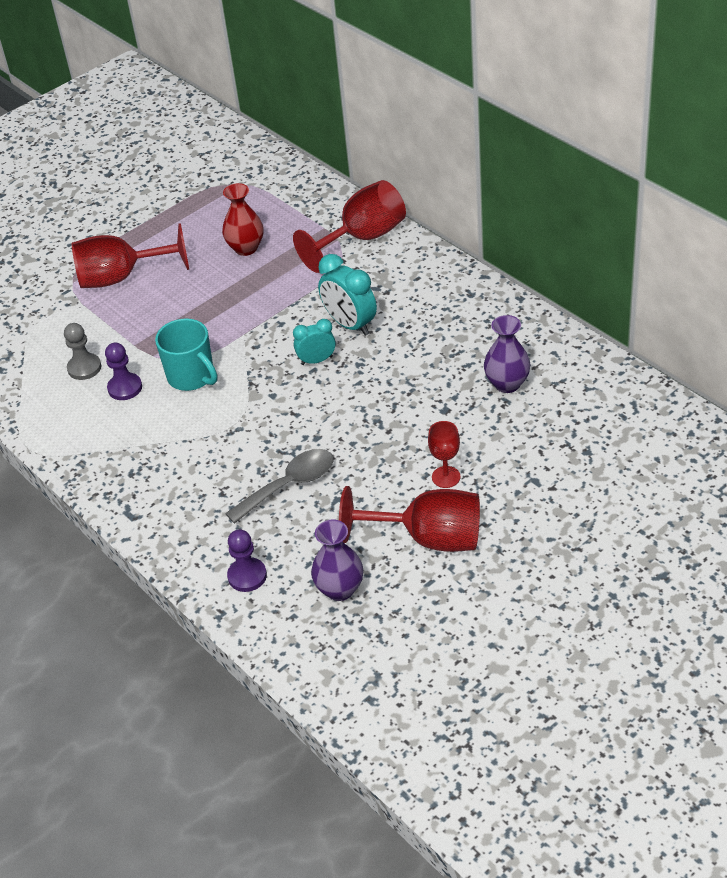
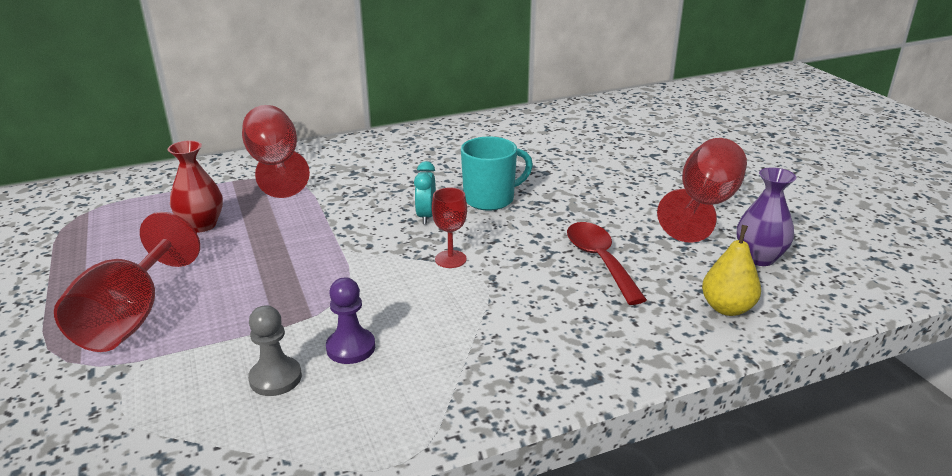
camera: 75 degrees left, 15 degrees down
(192, 377) = (379, 293): turquoise mug -> turquoise mug (490, 199)
(247, 576) = (727, 308): purple pawn -> yellow pear
(289, 485) = (600, 260): grey spoon -> red spoon
(350, 324) = (391, 192): turquoise clock -> none
(446, 477) = (631, 185): red goblet -> red goblet (450, 259)
(507, 384) = (534, 144): purple vase -> none

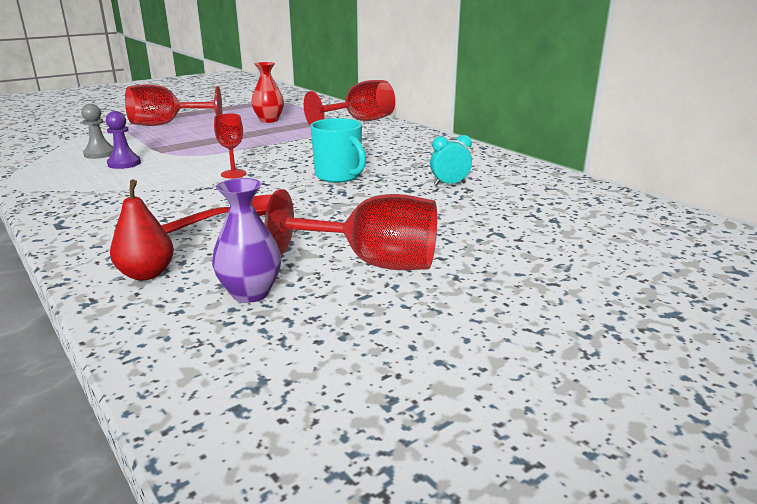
camera: 75 degrees right, 5 degrees down
(426, 216) = (299, 162): turquoise clock -> turquoise clock (449, 184)
(727, 308) = (146, 274): yellow pear -> red pear

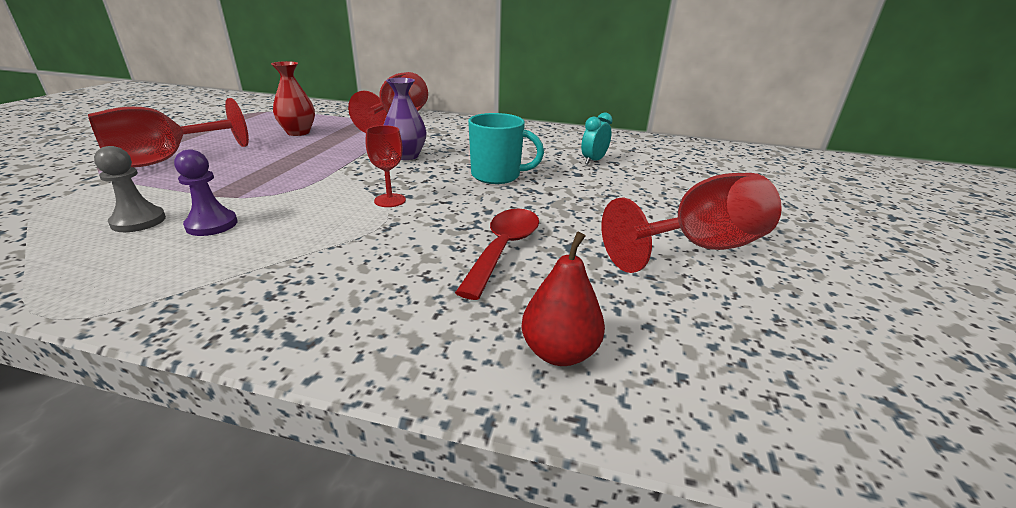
camera: 40 degrees left, 5 degrees up
(250, 293) = (689, 321): purple vase -> purple vase (406, 156)

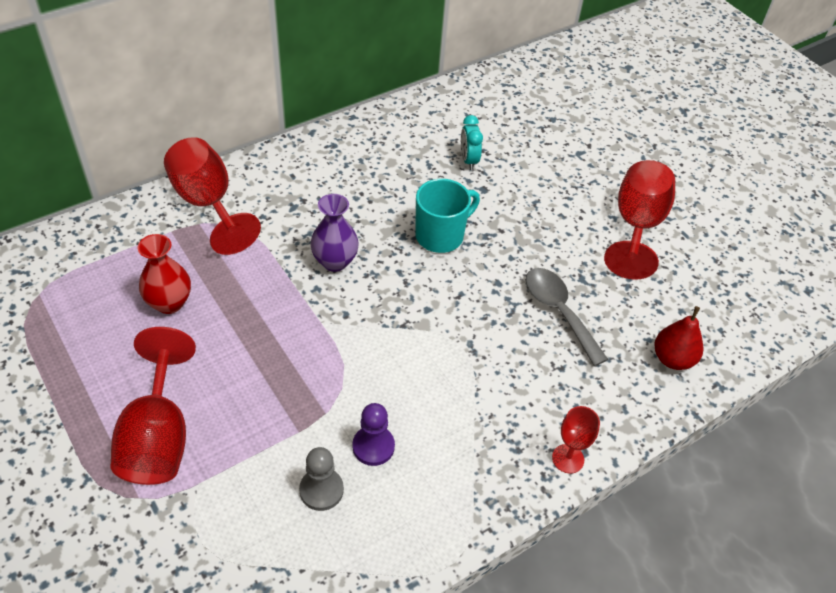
camera: 50 degrees left, 20 degrees up
(390, 200) = (427, 325): red goblet -> red goblet (568, 458)
(503, 249) = (558, 311): red spoon -> grey spoon

